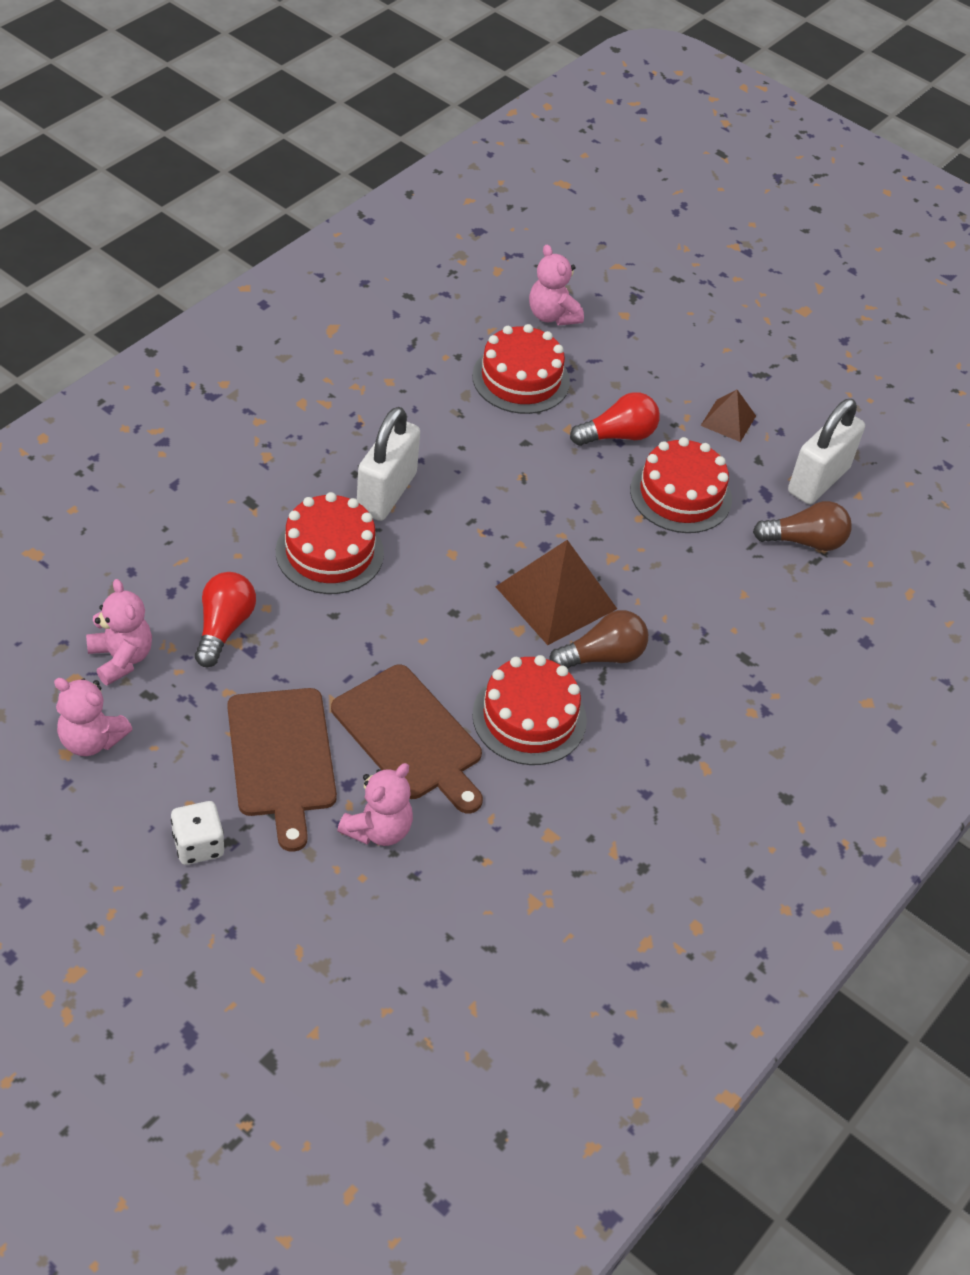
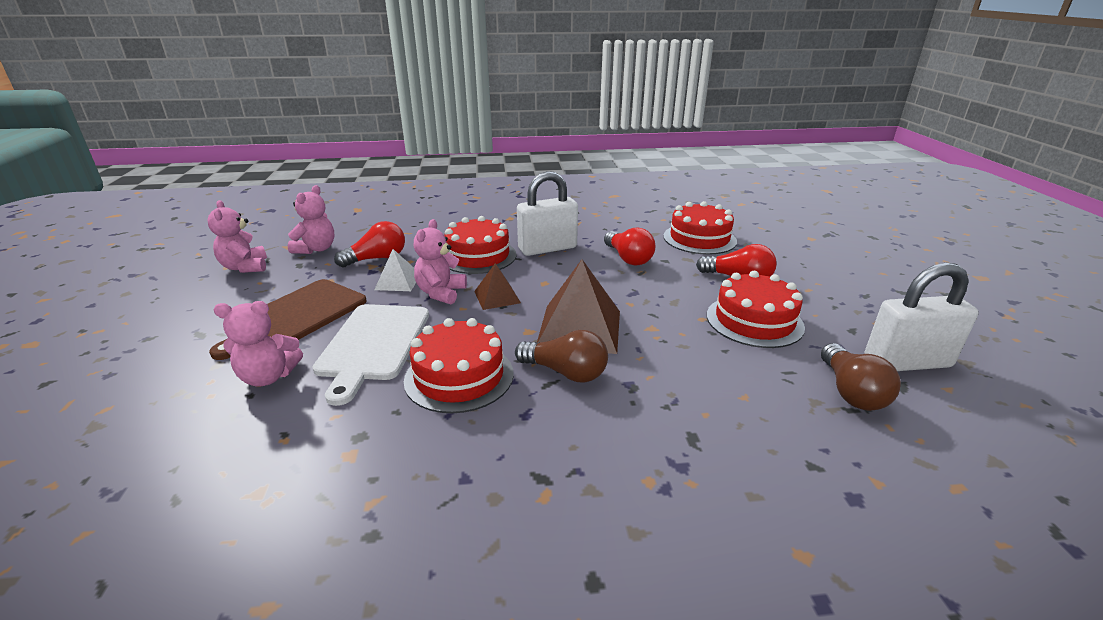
camera: 50 degrees right, 20 degrees down
(198, 845) = (187, 327): white dice -> none
(305, 646) = (398, 281): none -> white pyramid
(409, 737) = (373, 344): brown cutting board -> white cutting board
(487, 461) = (628, 258): none -> red light bulb
(552, 315) = (756, 225): pink teddy bear -> pink teddy bear (441, 293)
(728, 420) = (845, 302): brown pyramid -> brown pyramid (497, 297)
(804, 541) = (851, 392): brown light bulb -> brown light bulb turned 45 degrees clockwise

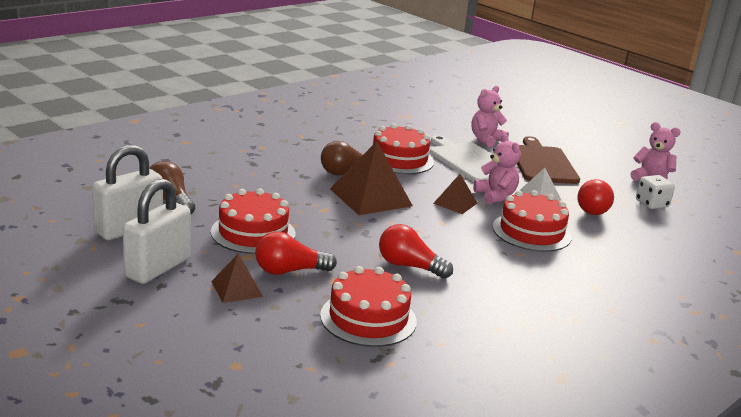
camera: 140 degrees right, 5 degrees down
(316, 249) = (651, 204): pink teddy bear -> white dice
(547, 248) = (493, 256): white padlock -> white padlock (157, 268)
(794, 277) = (237, 289): none -> brown pyramid

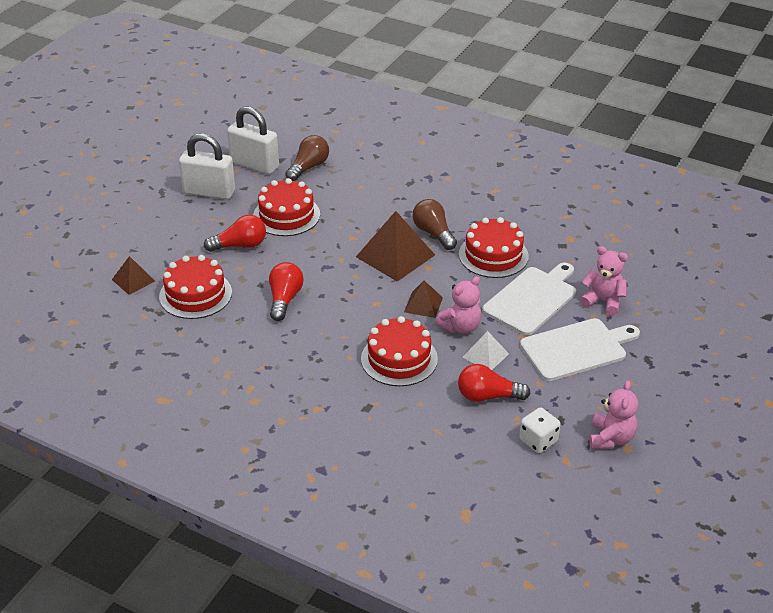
camera: 75 degrees right, 15 degrees up
(237, 289) = (202, 230): brown pyramid -> brown pyramid (133, 280)
(289, 271) = (240, 245): red light bulb -> red light bulb turned 105 degrees clockwise
(542, 163) = (576, 349): brown cutting board -> white cutting board

